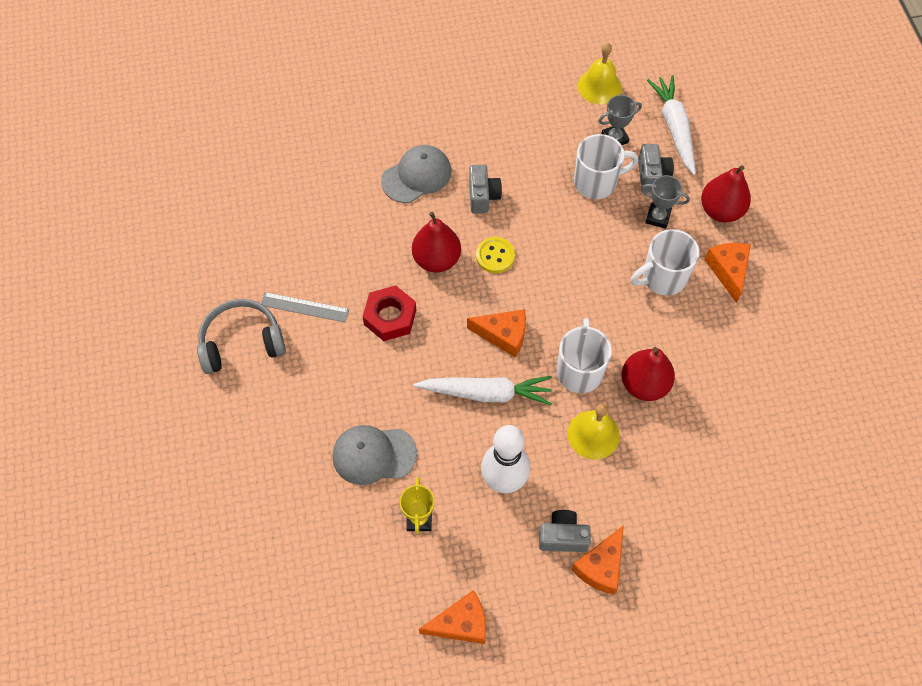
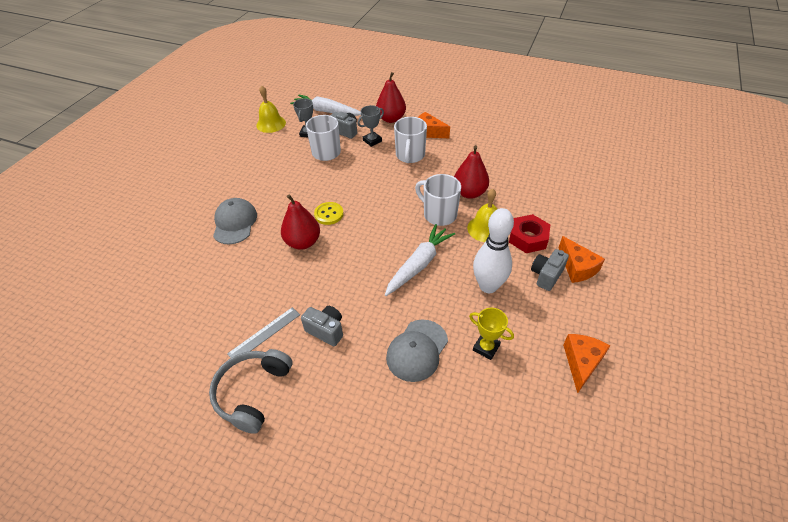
camera: 55 degrees left, 15 degrees down
(390, 317) = (320, 287): red nut -> red nut (528, 238)
(483, 196) = (284, 200): grey camera -> grey camera (326, 330)
(503, 335) = (386, 236): orange cheese -> none

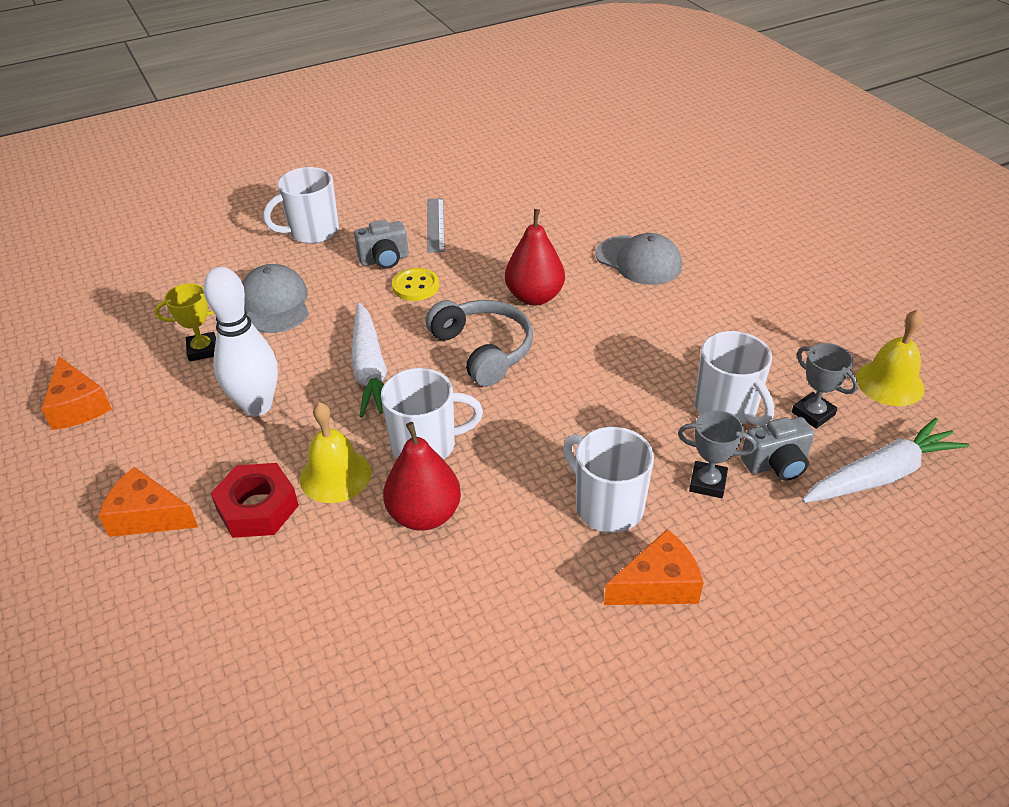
camera: 130 degrees right, 5 degrees down
(253, 392) = (382, 199): grey headphones -> grey headphones (483, 350)
(329, 214) = (562, 340): yellow button -> yellow button (415, 286)
(329, 401) = (312, 232): none -> white mug
(372, 141) = (707, 483): grey trophy -> grey trophy turned 75 degrees counterclockwise
(391, 119) = (765, 557): red pear -> none
(546, 276) = (187, 472): grey camera -> none

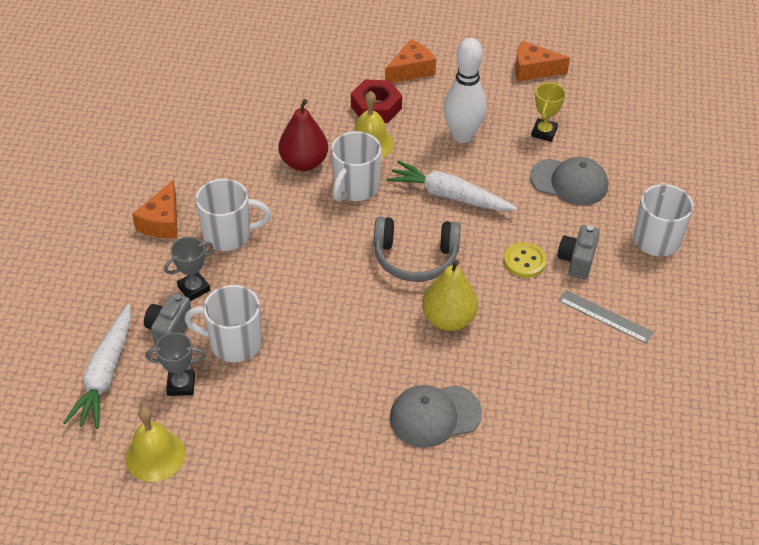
camera: 125 degrees right, 5 degrees up
(534, 297) = (448, 319): red pear -> yellow pear

